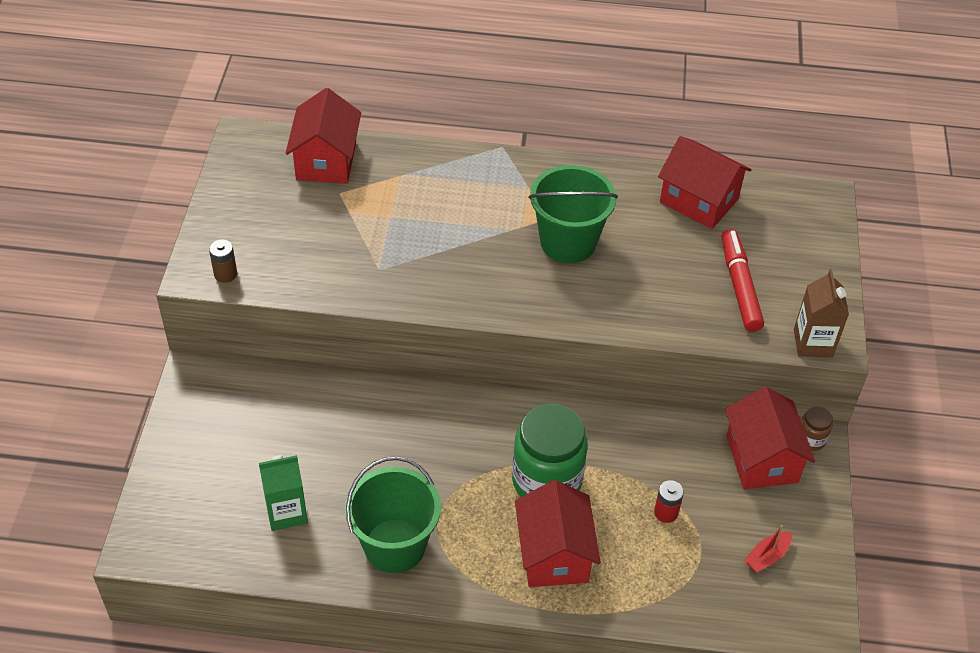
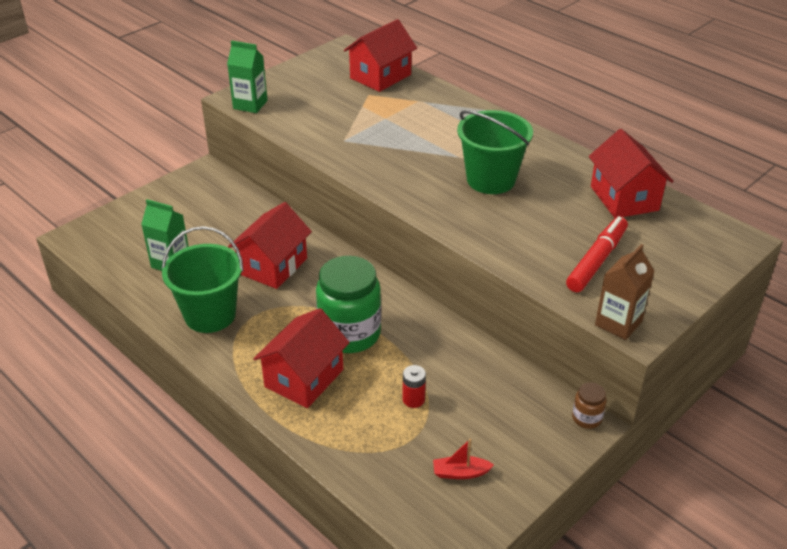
camera: 40 degrees right, 10 degrees down
(225, 274) = (250, 105): brown battery -> green carton
(761, 459) = (529, 408): red house -> red house (273, 266)

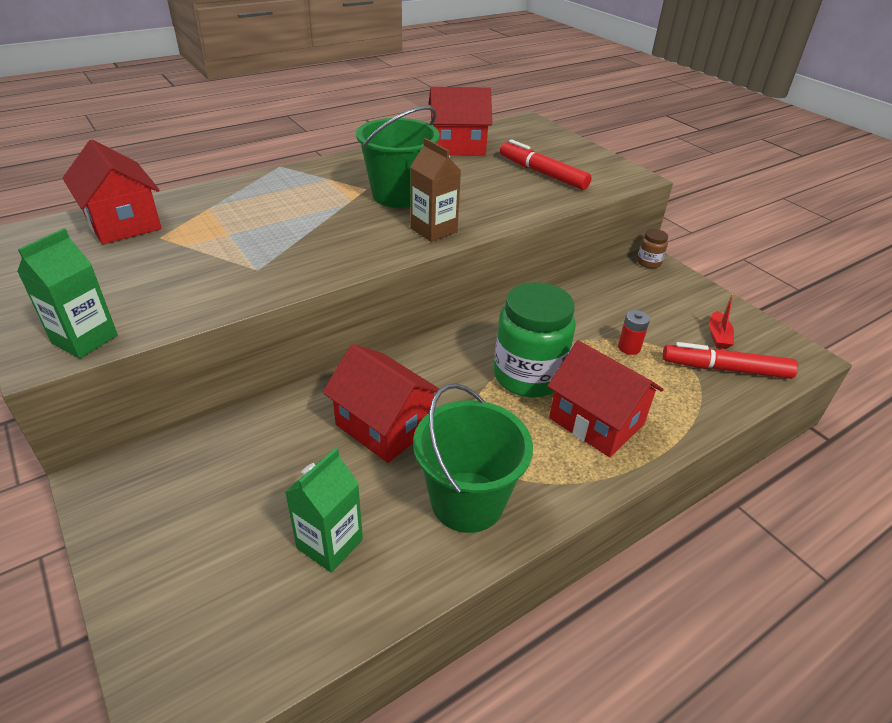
camera: 80 degrees left, 0 degrees up
(404, 474) = (725, 369): none -> red marker
(618, 323) = (624, 181): brown carton -> brown carton (433, 230)

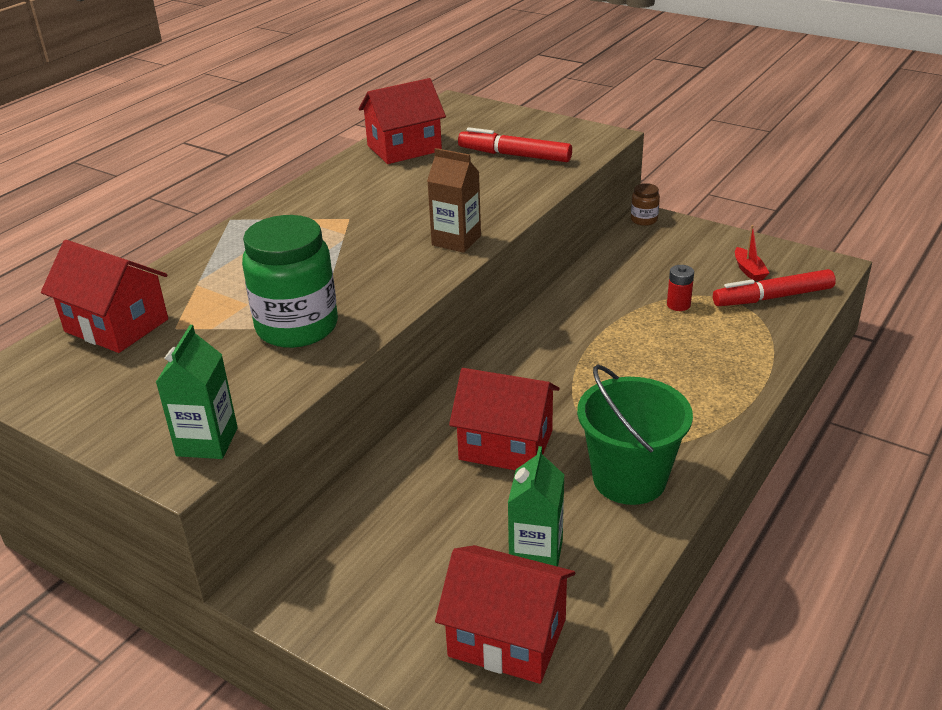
camera: 20 degrees left, 5 degrees down
(398, 195) = (389, 216): green bucket -> none
(528, 376) = (605, 359): green jar -> green jar (297, 327)
(596, 421) = (693, 377): red house -> red house (507, 637)

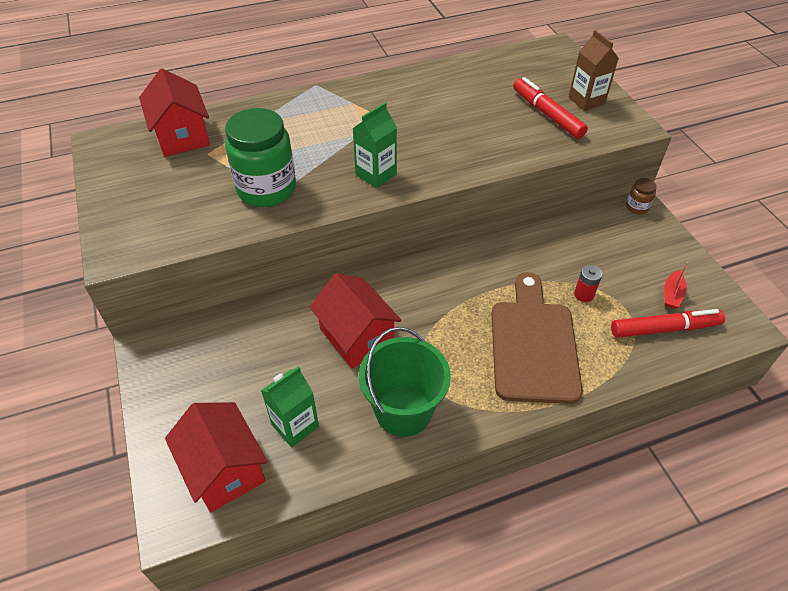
camera: 35 degrees right, 15 degrees up
(207, 442) = (142, 245): green carton -> green carton (376, 174)
(404, 148) = (478, 74): red house -> none
(456, 240) = (428, 170): brown carton -> brown carton (586, 100)
(681, 364) = (533, 344): none -> brown cutting board
(772, 297) = (664, 328): red marker -> red marker turned 150 degrees clockwise

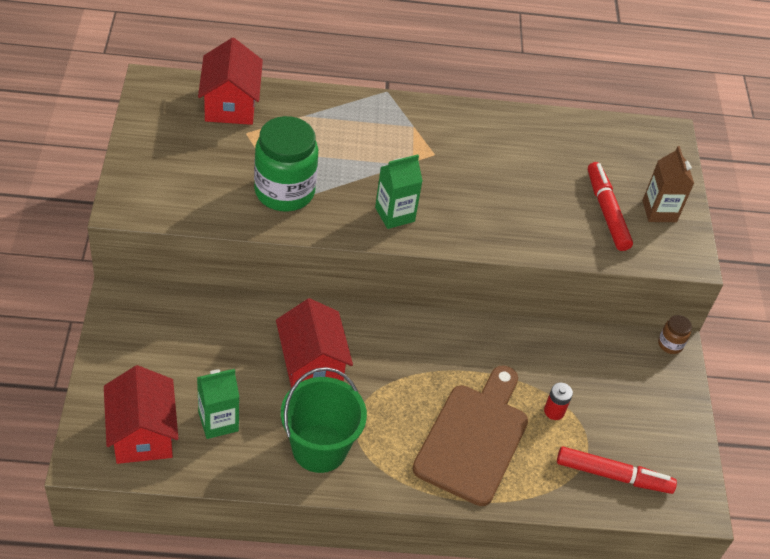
camera: 15 degrees right, 0 degrees up
(672, 294) = (644, 446): red boat -> none

